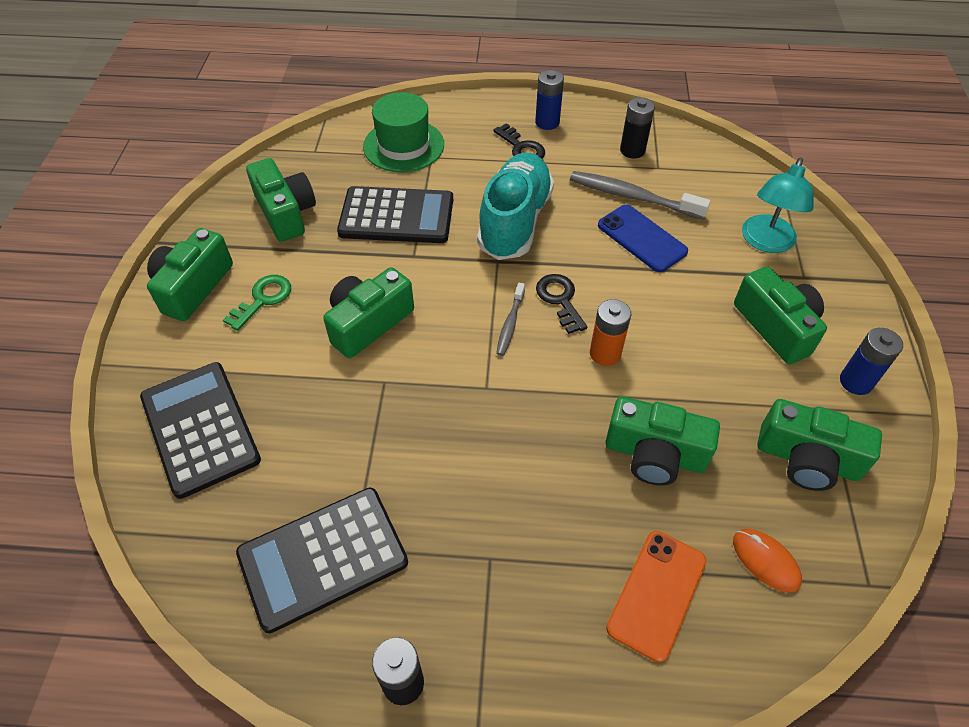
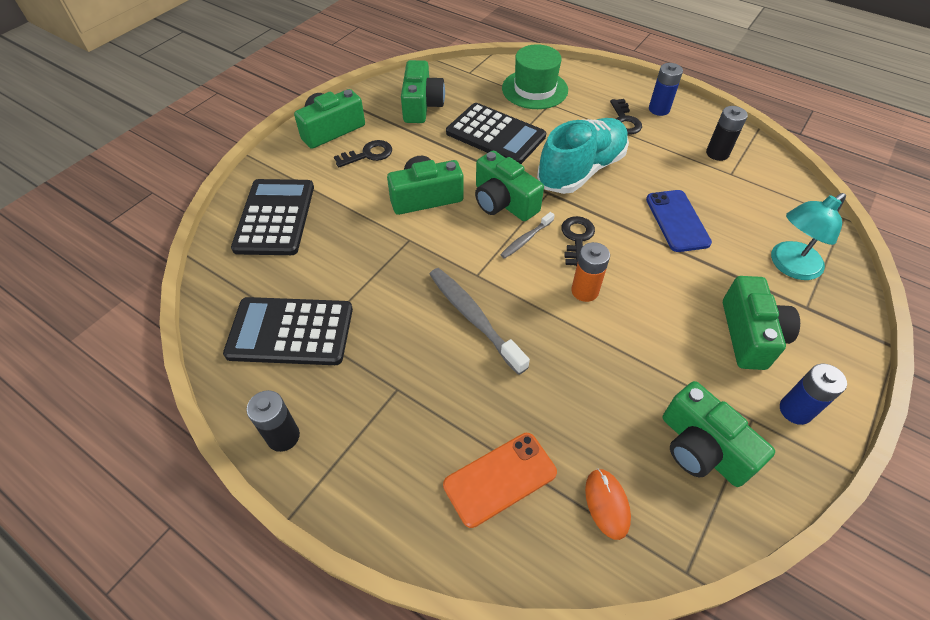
camera: 30 degrees right, 0 degrees up
(263, 299) = (368, 154): green key -> black key
(632, 197) = (692, 187): grey toothbrush -> grey toothbrush (473, 318)
(654, 454) = (572, 380): green camera -> green camera (503, 202)

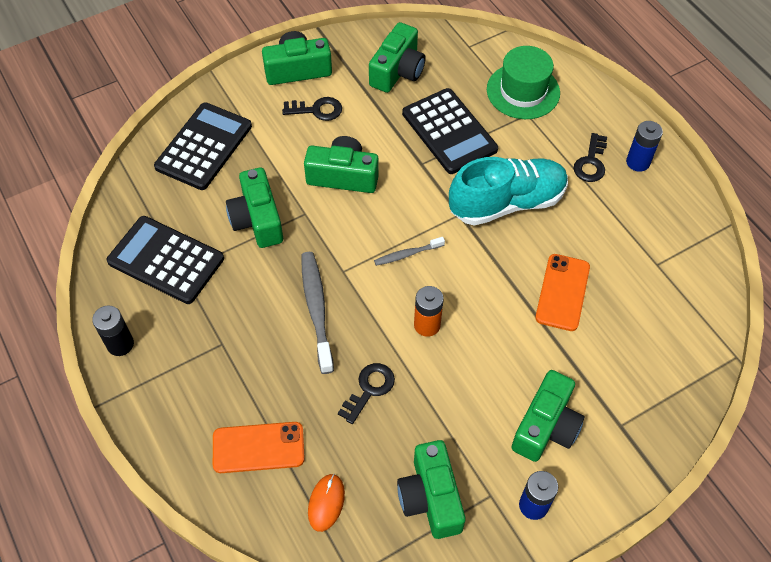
camera: 25 degrees right, 5 degrees up
(503, 202) = (411, 208): green camera -> green camera (257, 219)
(576, 238) = (454, 272): black key -> black key (369, 389)
(677, 221) = (562, 292): blue phone -> orange phone
(717, 153) = (660, 236): black battery -> none
(789, 266) = (637, 381): turquoise lamp -> none

